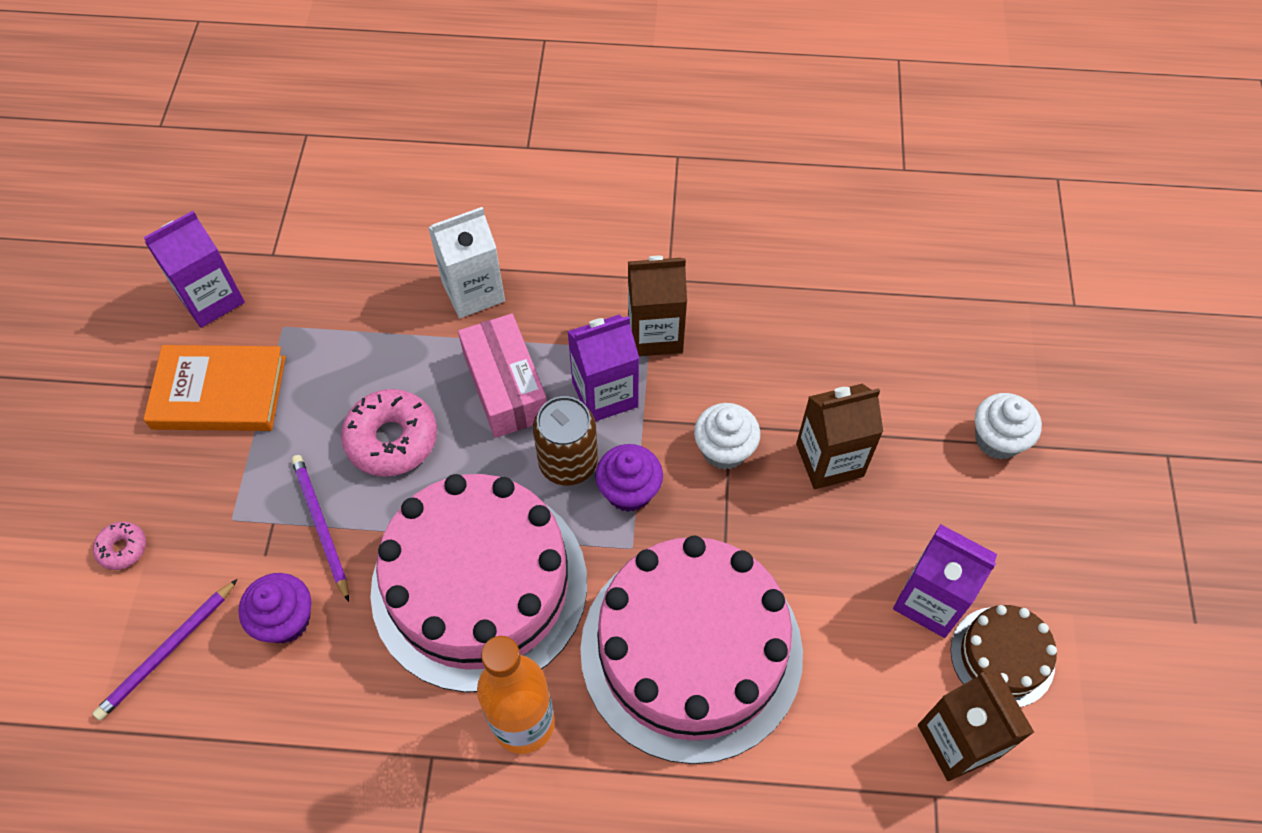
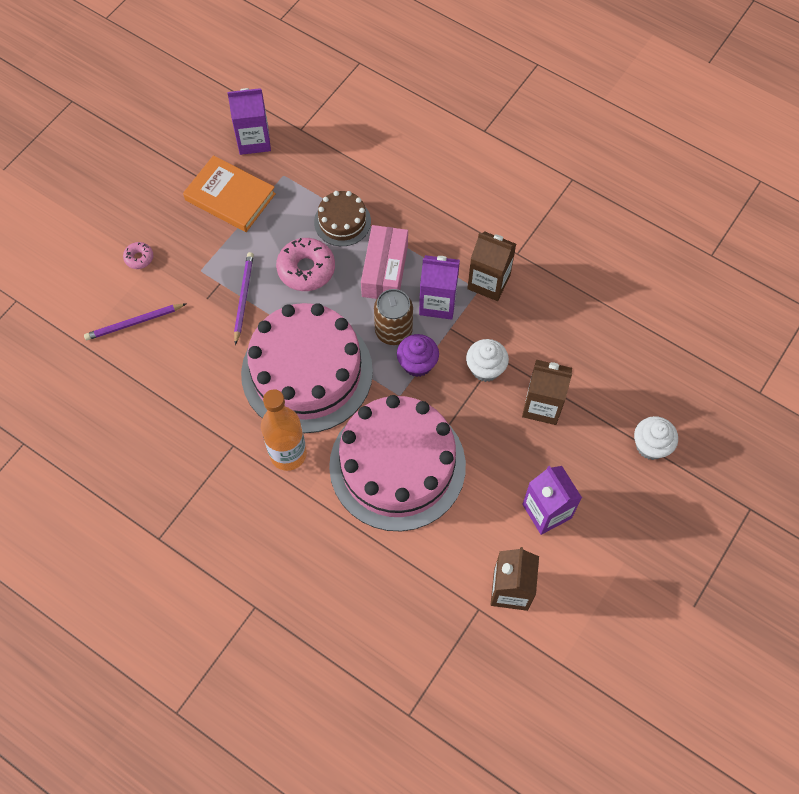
camera: 30 degrees right, 5 degrees up
(285, 620) = (199, 338): purple cupcake -> none
(473, 291) = (399, 206): white carton -> none
(1002, 656) = (566, 562): brown cake -> brown cake (342, 221)

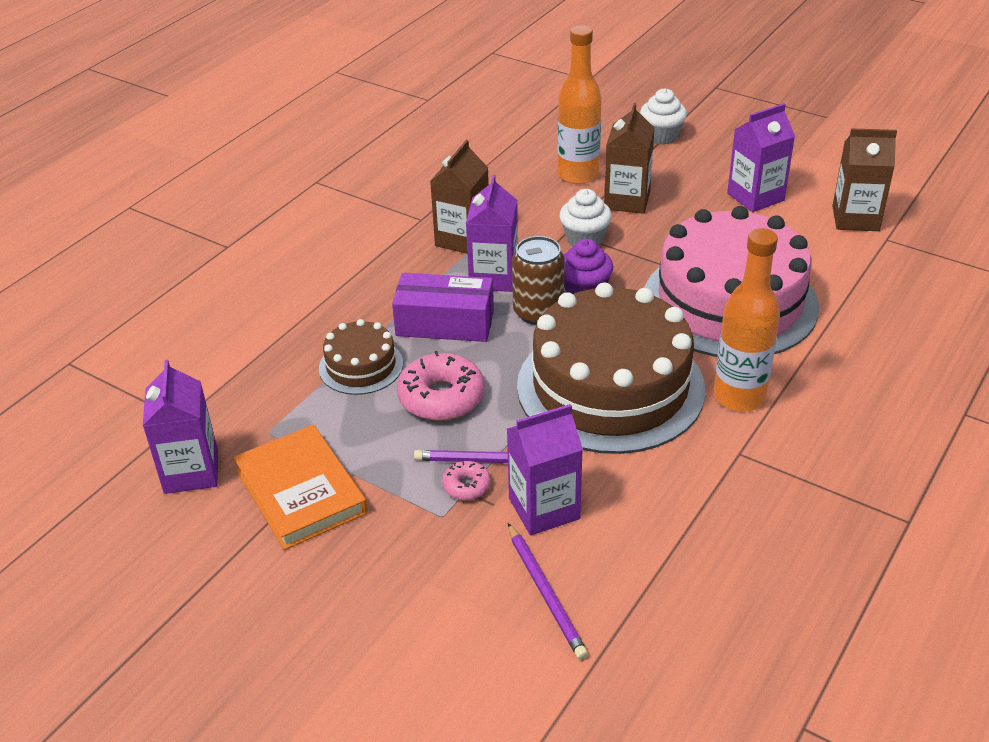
camera: 90 degrees left, 25 degrees down
(139, 258) = (415, 601): pink donut -> pink donut (466, 486)
(199, 325) = (544, 508): none -> purple carton
(230, 197) = (301, 491): orange book -> orange book turned 60 degrees counterclockwise
(307, 372) = (610, 387): pink cake -> brown cake
(385, 271) = (445, 323): pink box -> purple box
(583, 370) = (578, 175): none -> orange bottle

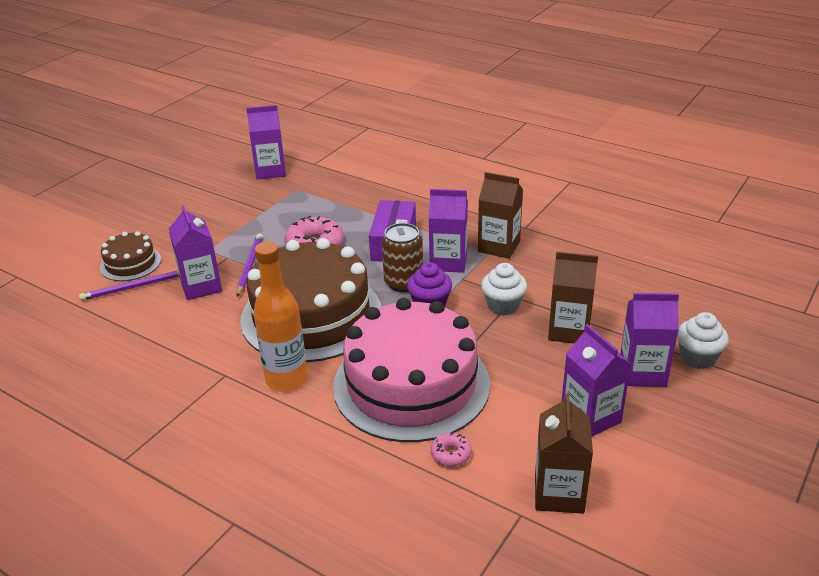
camera: 90 degrees right, 5 degrees down
(301, 491) = (244, 204): orange book -> none
(361, 366) = (351, 214): brown cake -> brown cake (130, 263)
(466, 486) = (230, 257): pink donut -> pink donut (451, 454)
(578, 175) = (608, 303): orange bottle -> none
(687, 165) = (642, 372): none -> purple carton

